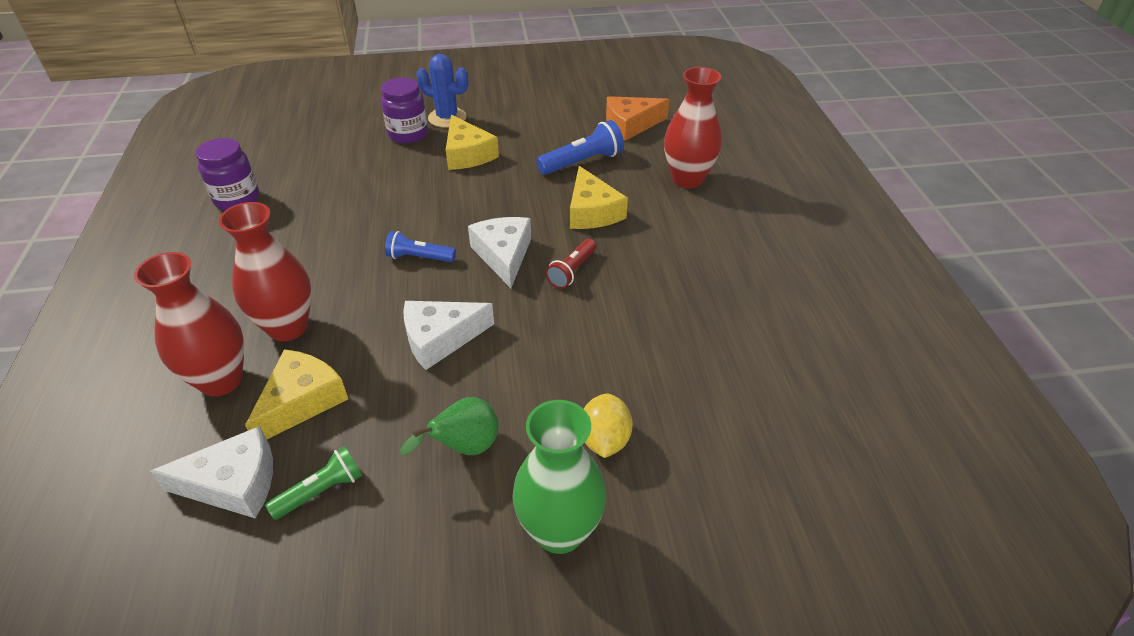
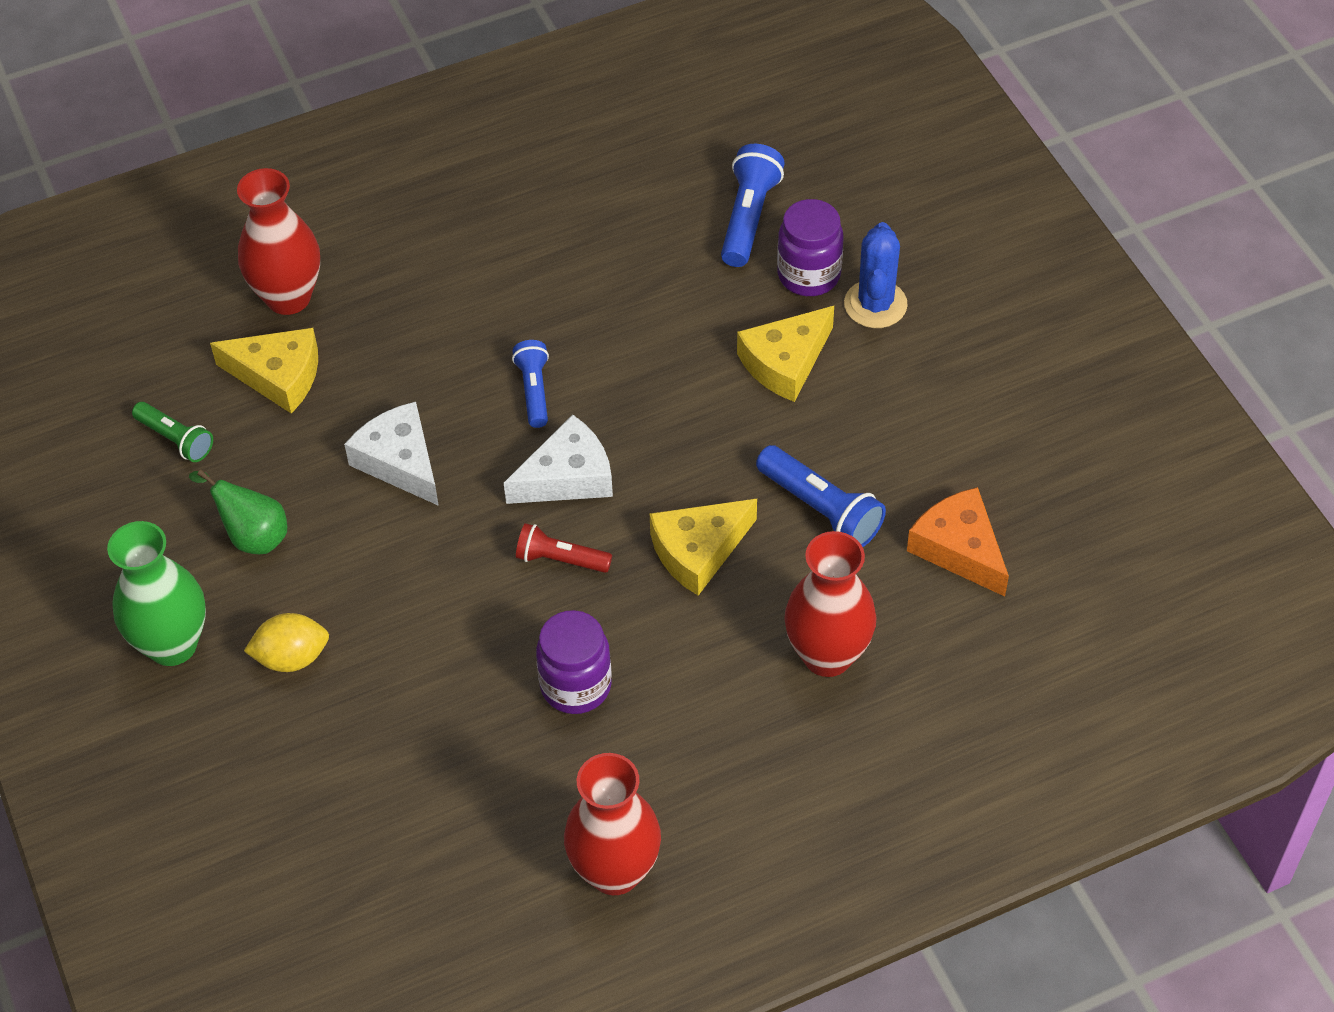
camera: 75 degrees right, 10 degrees up
(234, 483) = (169, 369): white cheese -> none
(237, 199) = (585, 162): purple jar -> purple jar (576, 686)
(288, 327) = (378, 317): red vase -> red vase (615, 871)
(346, 146) = (748, 218): none -> blue flashlight

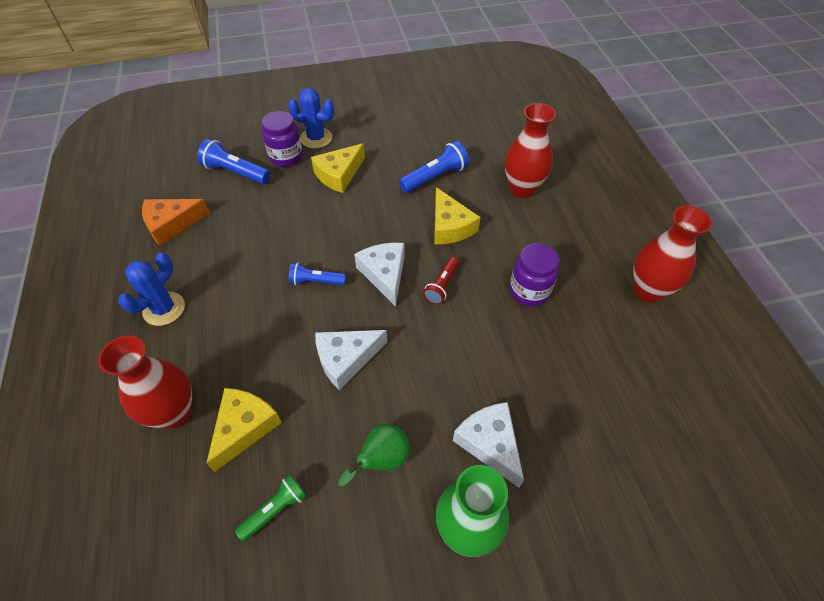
camera: 80 degrees left, 0 degrees up
(292, 657) = (490, 443): yellow lemon -> white cheese
(447, 227) = (164, 309): none -> blue cactus
(785, 362) = (339, 174): yellow cheese -> yellow cheese turned 75 degrees clockwise
(959, 549) = (469, 137): orange cheese -> orange cheese (172, 224)

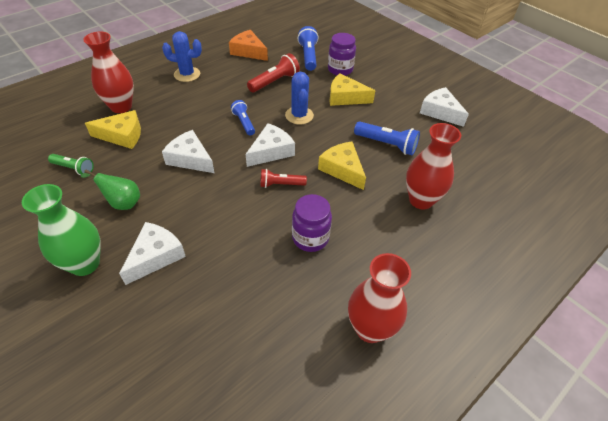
camera: 60 degrees right, 5 degrees down
(260, 223) = (274, 82): none -> red flashlight
(316, 138) = (370, 75): blue cactus -> blue cactus (299, 115)
(414, 118) = (440, 112): none -> white cheese
(450, 226) = (342, 169): yellow cheese -> yellow cheese turned 105 degrees clockwise

